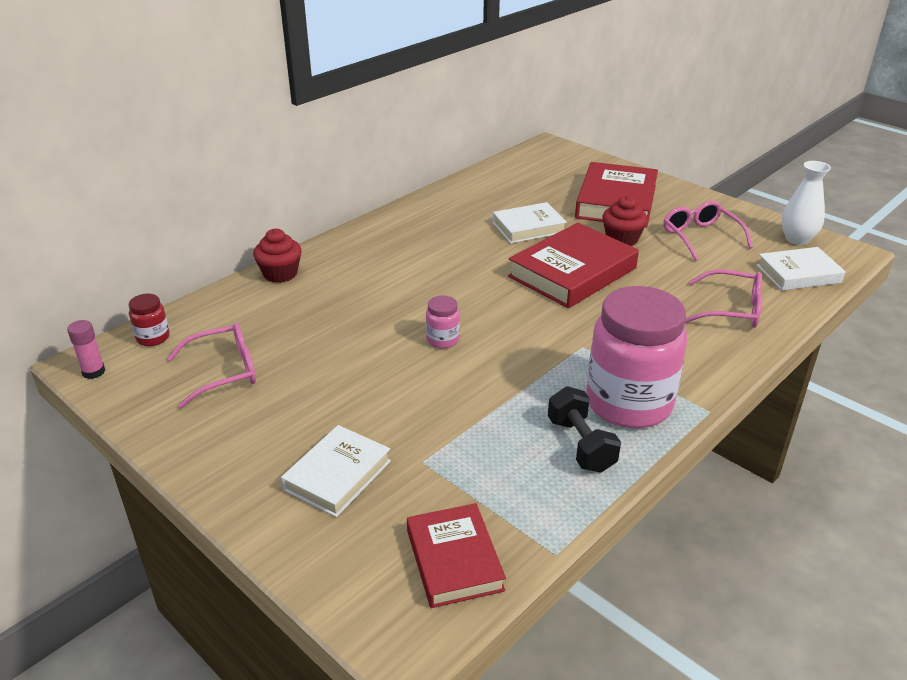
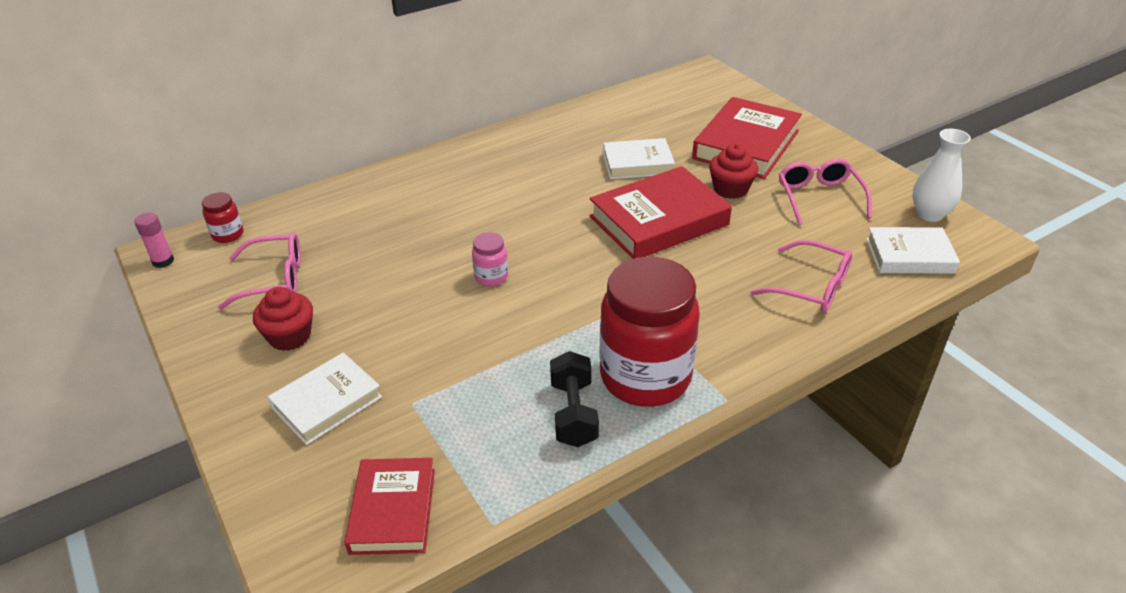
camera: 15 degrees right, 5 degrees up
(280, 274) = (370, 184): red cupcake -> red cupcake (290, 336)
(629, 404) = (645, 377): pink jar -> red jar

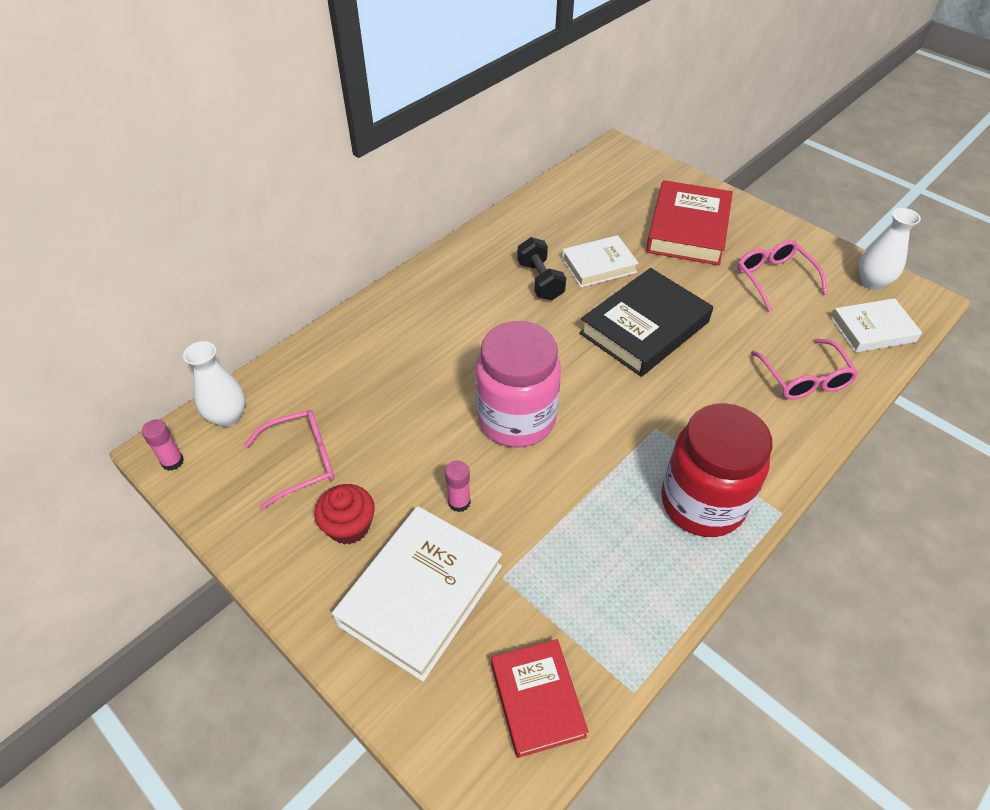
camera: 15 degrees left, 10 degrees up
(228, 235) = (227, 416): red jar -> white vase
(327, 403) = (421, 595): white book -> white book, size x1.61
(401, 335) = (459, 502): none -> pink glue stick
(491, 277) = (516, 419): pink jar -> pink jar, size x2.38
(573, 413) = (656, 556): black dumbbell -> black dumbbell (540, 281)
(658, 220) = (644, 327): red book -> black book
(730, 189) = (694, 281): red cupcake -> none
(810, 287) = (804, 378): pink glasses -> pink glasses turned 60 degrees clockwise

